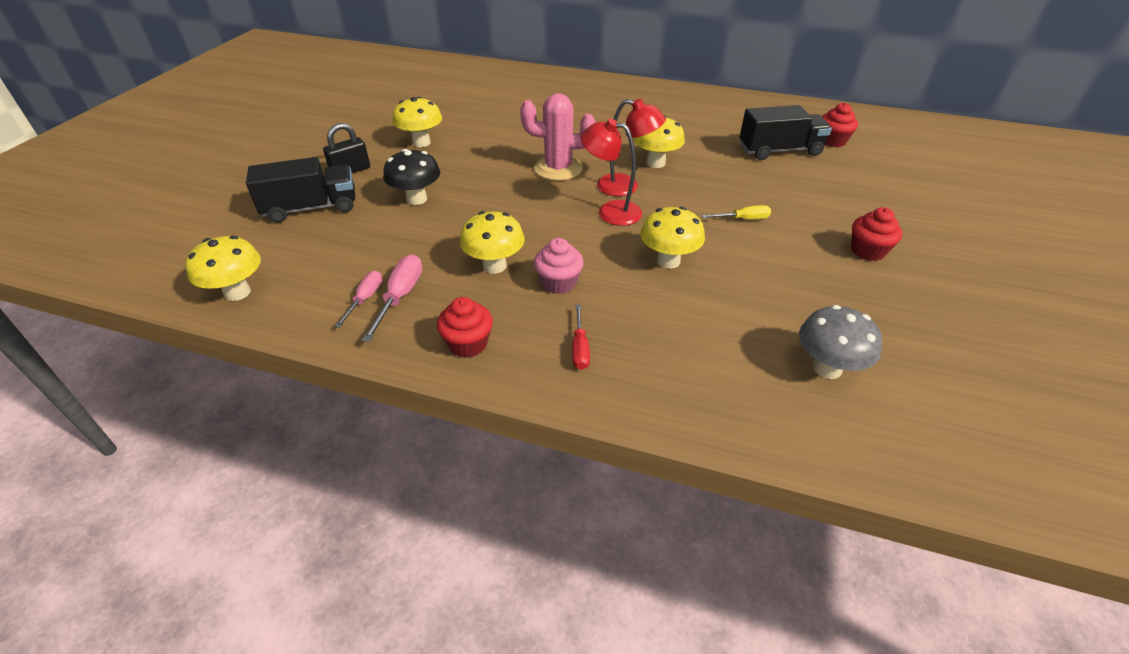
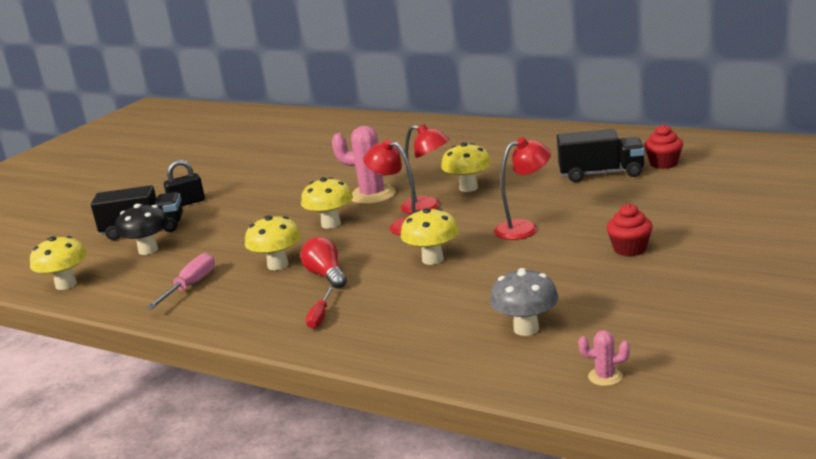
camera: 15 degrees right, 20 degrees down
(365, 299) = (162, 287): pink screwdriver -> none
(416, 199) = (234, 221): black mushroom -> black mushroom (148, 250)
(421, 142) = (258, 180): yellow mushroom -> yellow mushroom (331, 224)
(468, 344) = (230, 314): red cupcake -> none
(558, 283) = (326, 275): pink cupcake -> red light bulb
(743, 219) = (524, 228): yellow screwdriver -> red lamp
(958, 446) = (605, 377): none -> pink cactus

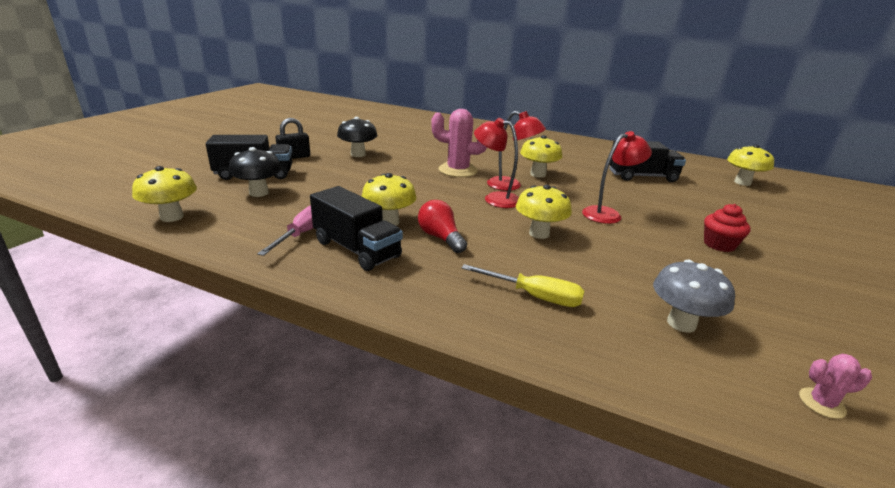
camera: 10 degrees left, 5 degrees up
(240, 295) = (356, 249): none -> black truck
(260, 190) = (358, 154): none -> black mushroom
(320, 317) = (448, 283): red screwdriver -> none
(331, 224) = (429, 190): yellow mushroom -> yellow mushroom (742, 182)
(397, 319) = (534, 296): none -> yellow screwdriver
(663, 164) = (687, 175): red cupcake -> none

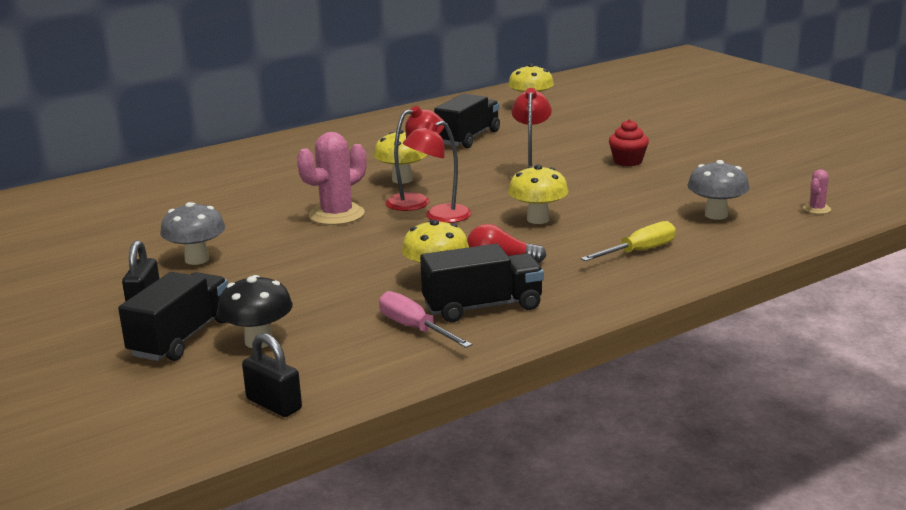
camera: 55 degrees left, 5 degrees down
(172, 217) = (274, 404): yellow mushroom -> black padlock
(358, 154) = (197, 259): black mushroom -> grey mushroom

